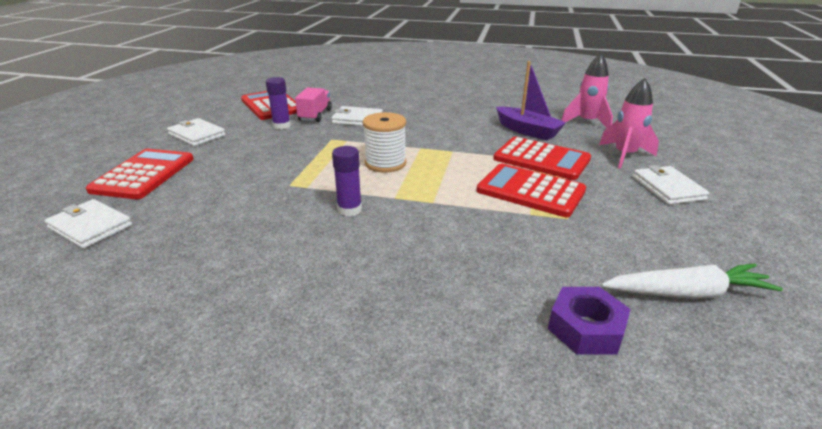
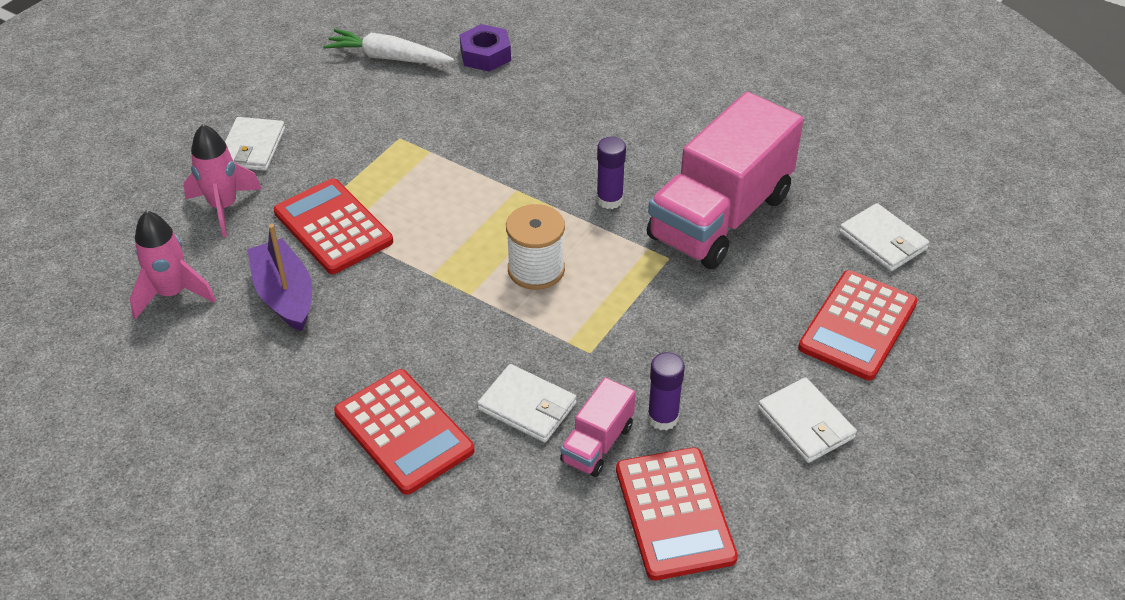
camera: 160 degrees left, 15 degrees up
(246, 216) = (720, 217): none -> pink truck
(530, 191) = (400, 179): red calculator -> red calculator (403, 432)

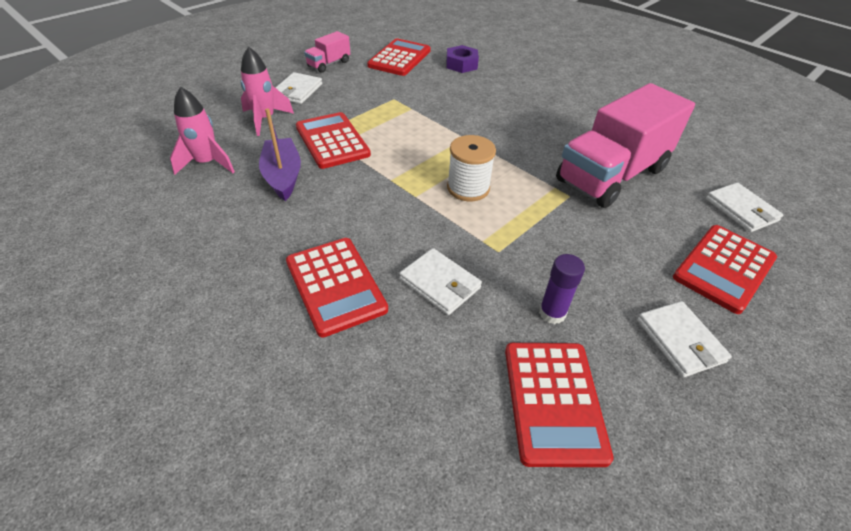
camera: 10 degrees right, 0 degrees up
(388, 58) = (399, 58): white carrot -> red calculator
(597, 443) = (492, 324): pink truck -> pink truck (329, 64)
(609, 200) = (530, 153): purple glue stick -> none

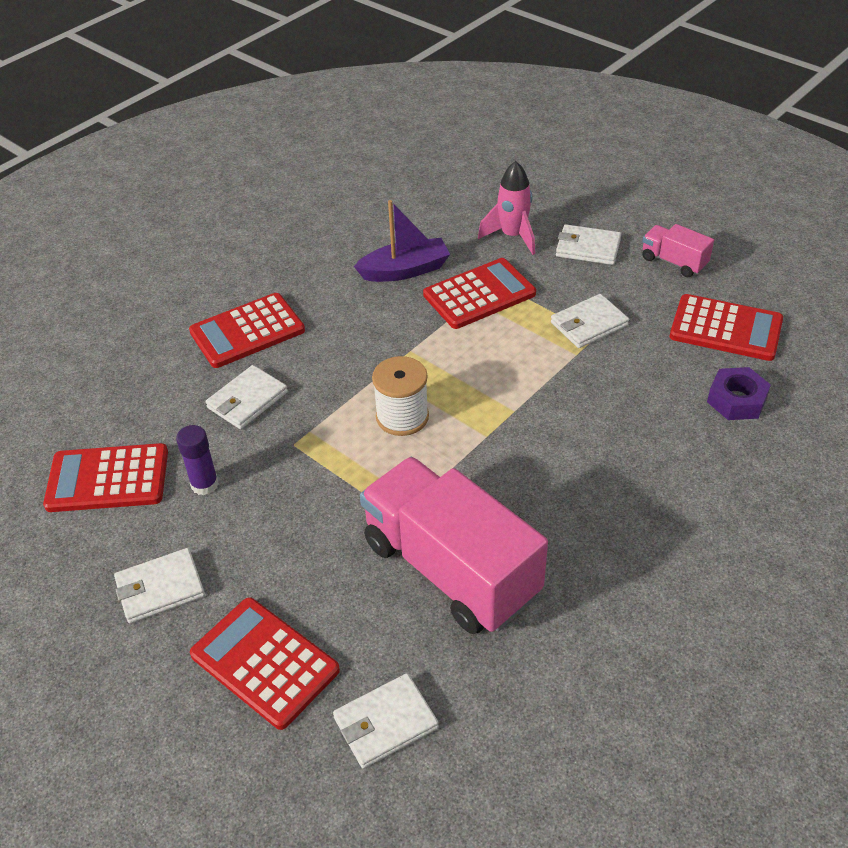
camera: 90 degrees right, 0 degrees up
(207, 163) = (419, 217): pink rocket -> none
(382, 100) = (589, 324): none -> white wallet

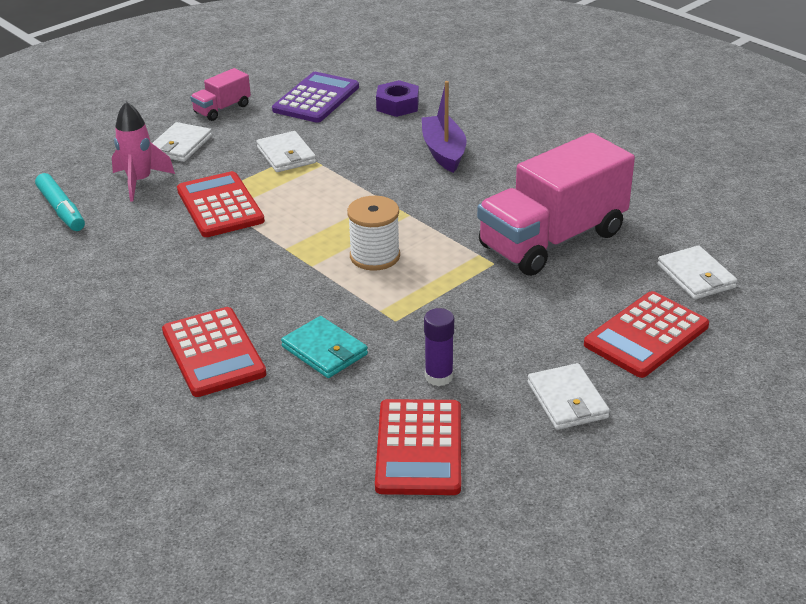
camera: 85 degrees left, 10 degrees down
(247, 400) = (324, 351): white wallet -> turquoise wallet
(405, 270) = (160, 246): purple boat -> purple boat (443, 152)
(456, 202) = (61, 210): none -> turquoise marker
(725, 328) = (316, 99): red calculator -> purple calculator

